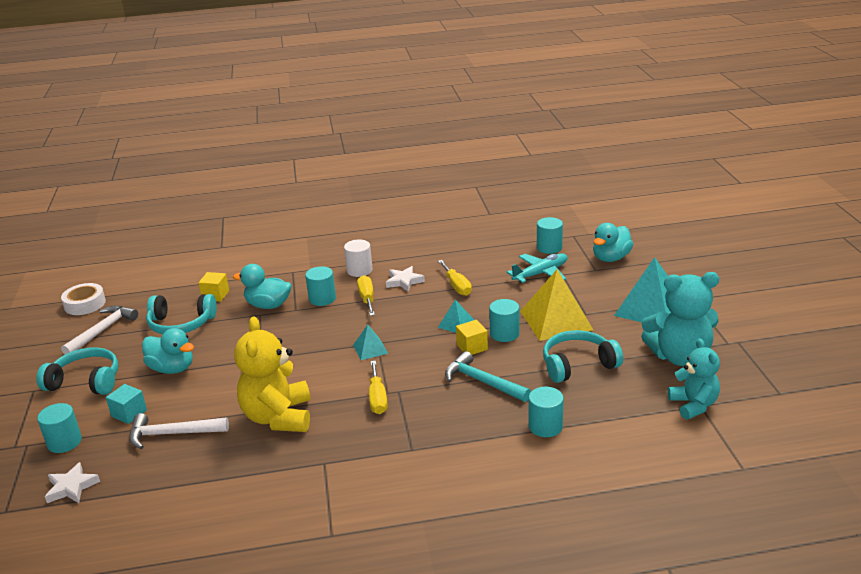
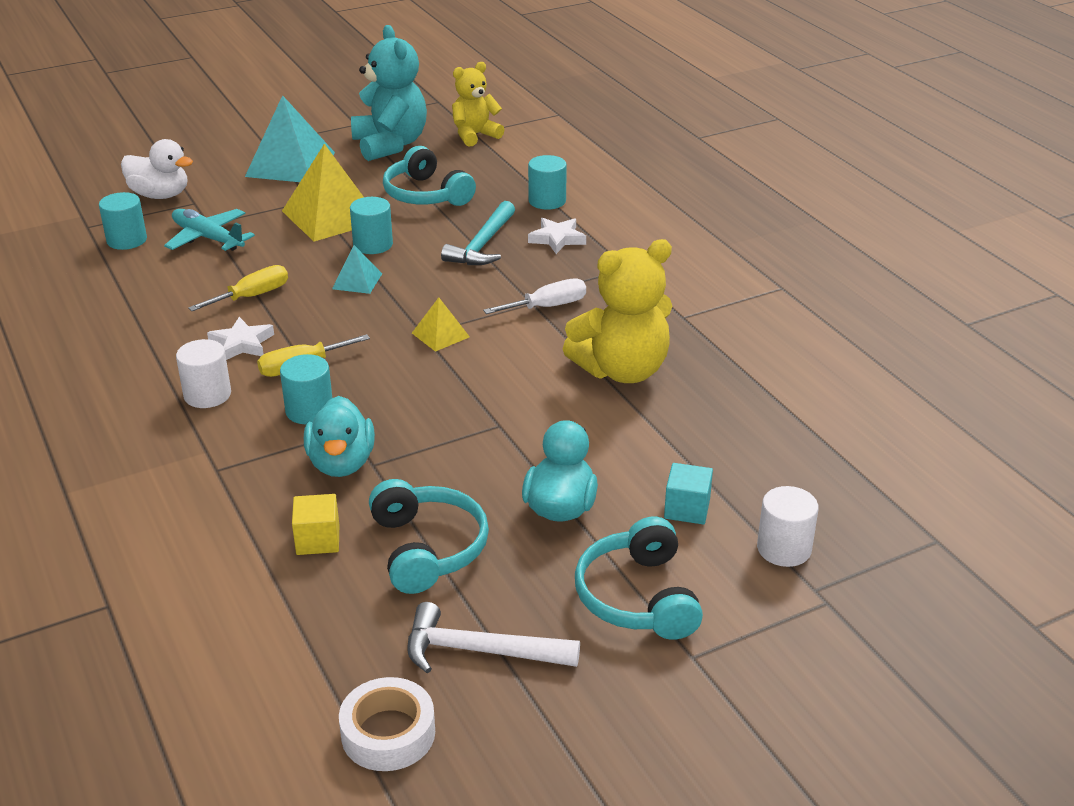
camera: 110 degrees left, 5 degrees up
(64, 442) = (784, 549): turquoise cylinder -> white cylinder
(71, 487) = (855, 498): white star -> white star (557, 239)
(172, 434) = (704, 448): white hammer -> none
(370, 349) = (440, 335): turquoise pyramid -> yellow pyramid
(377, 398) = (547, 306): yellow screwdriver -> white screwdriver
(472, 347) = (411, 262): yellow cube -> none
(611, 258) = (160, 195): turquoise duck -> white duck
(693, 405) = (475, 135): turquoise teddy bear -> yellow teddy bear

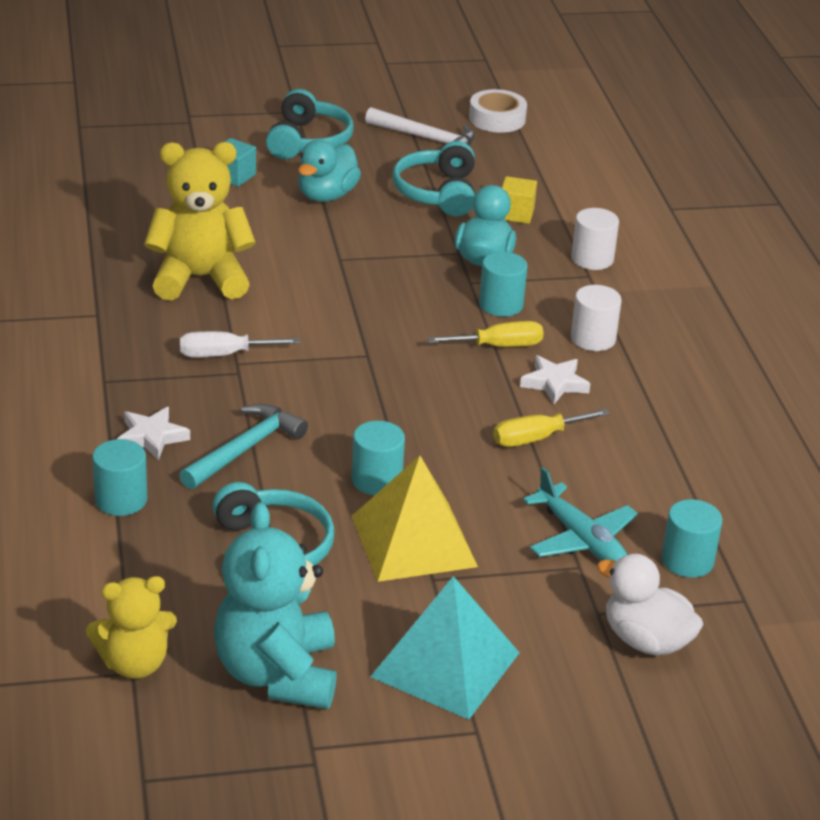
camera: 165 degrees left, 0 degrees up
(357, 281) = (413, 432): turquoise pyramid -> none
(440, 335) = (350, 349): yellow pyramid -> none
(784, 549) = (188, 143): white cylinder -> white cylinder (592, 259)

